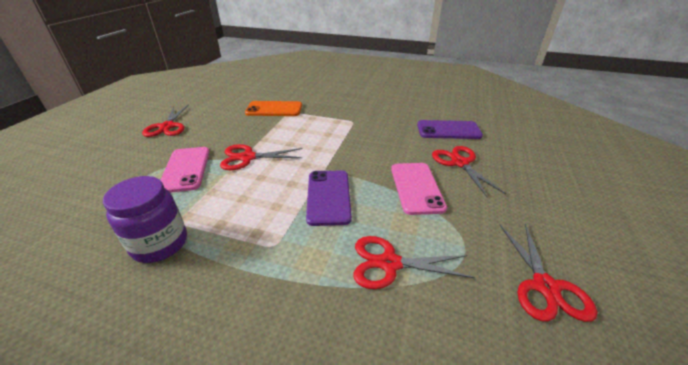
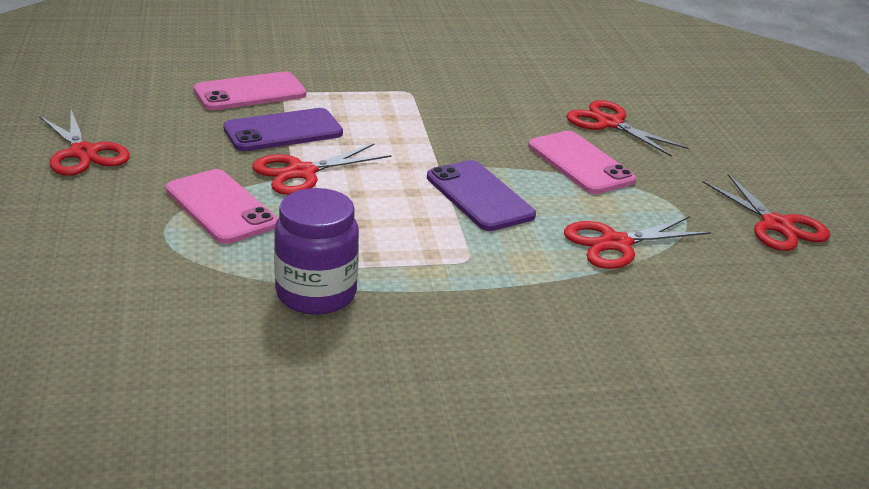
camera: 30 degrees left, 5 degrees down
(274, 109) = (250, 92): orange phone -> pink phone
(448, 130) = (561, 82): purple phone -> purple phone (283, 131)

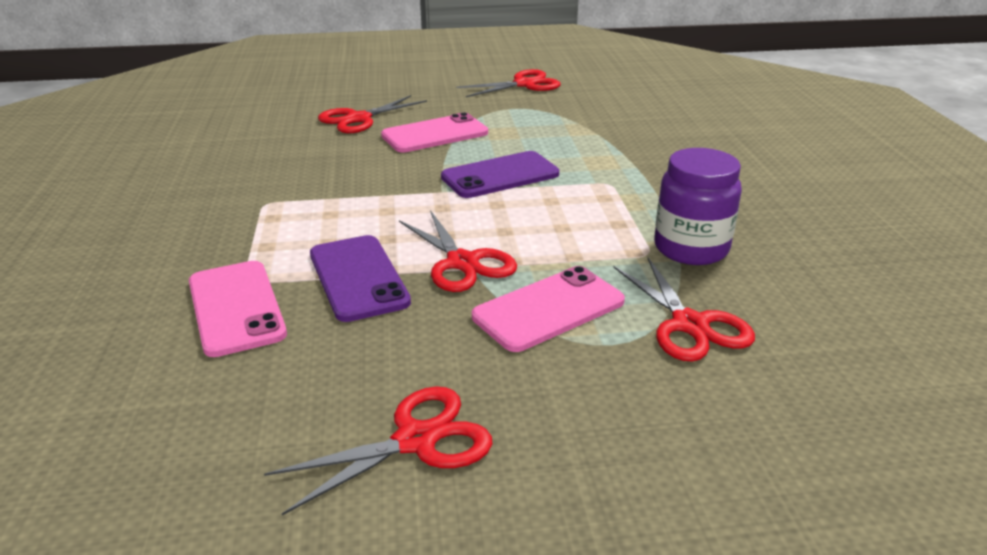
camera: 85 degrees left, 0 degrees up
(616, 243) = (564, 131): red scissors -> red scissors (689, 324)

